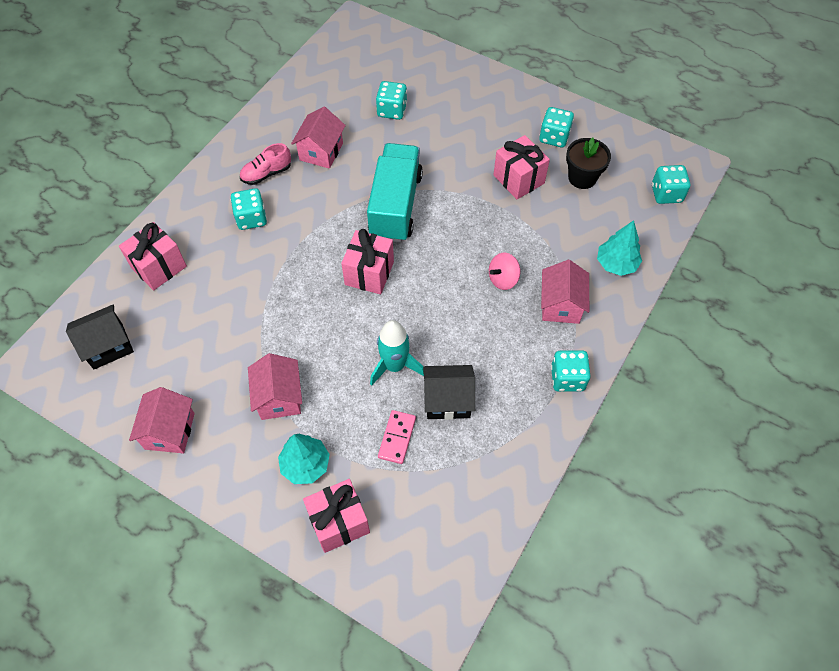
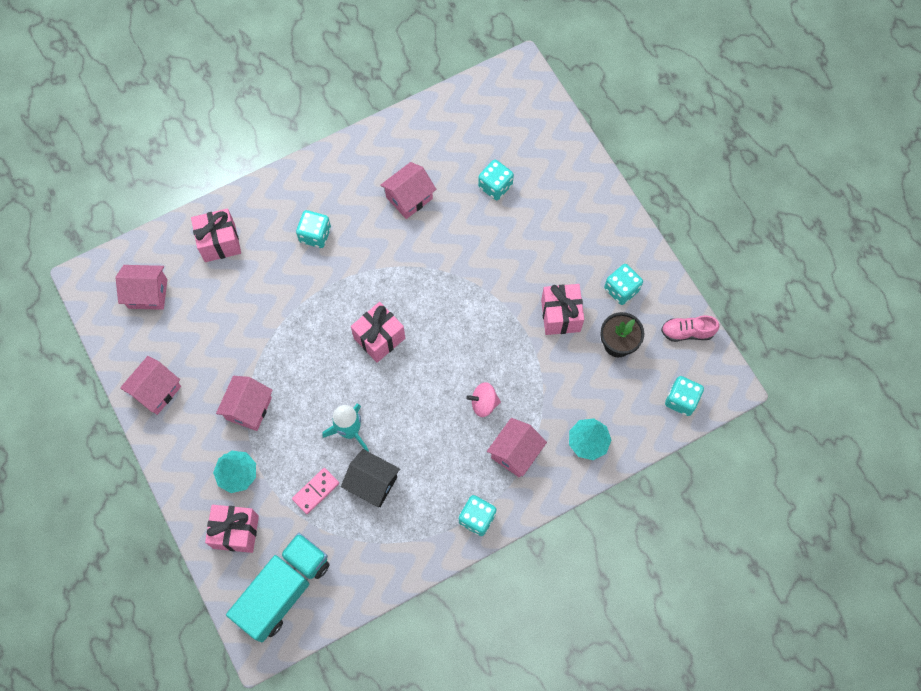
camera: 30 degrees right, 10 degrees up
(108, 346) = (148, 293): black house -> pink house
(266, 174) = (351, 197): pink shoe -> pink shoe (687, 332)
(395, 206) = (439, 286): turquoise truck -> turquoise truck (283, 590)

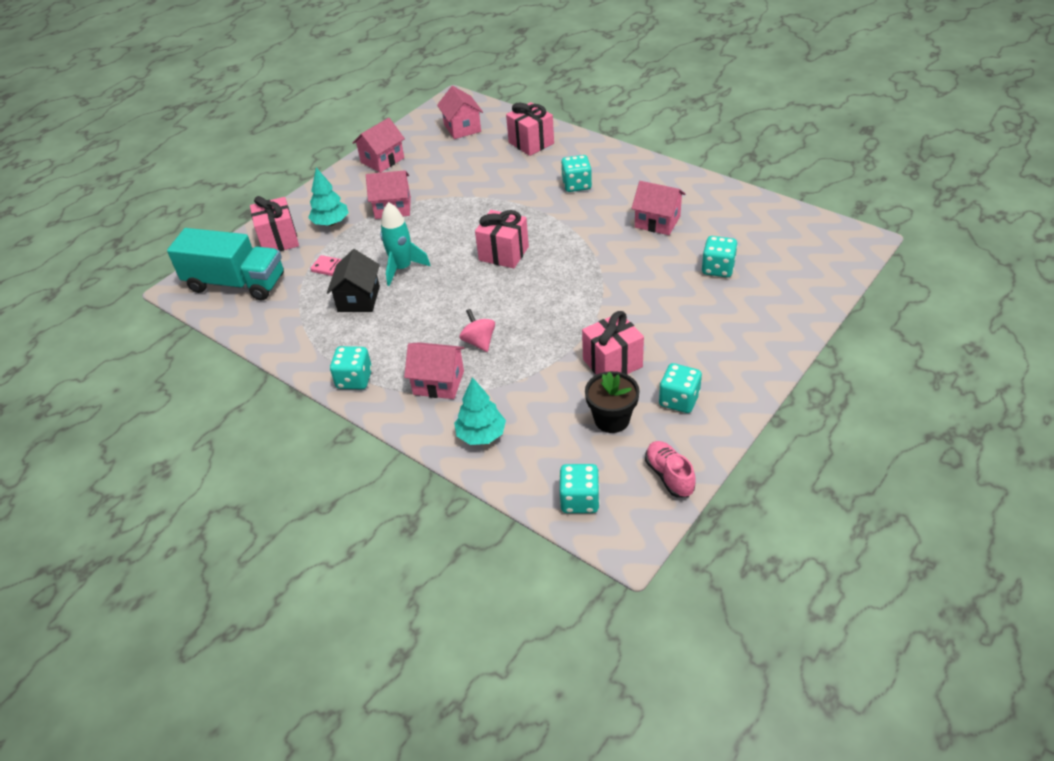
camera: 70 degrees right, 25 degrees down
(156, 391) = (382, 160): pink house -> pink house turned 60 degrees counterclockwise

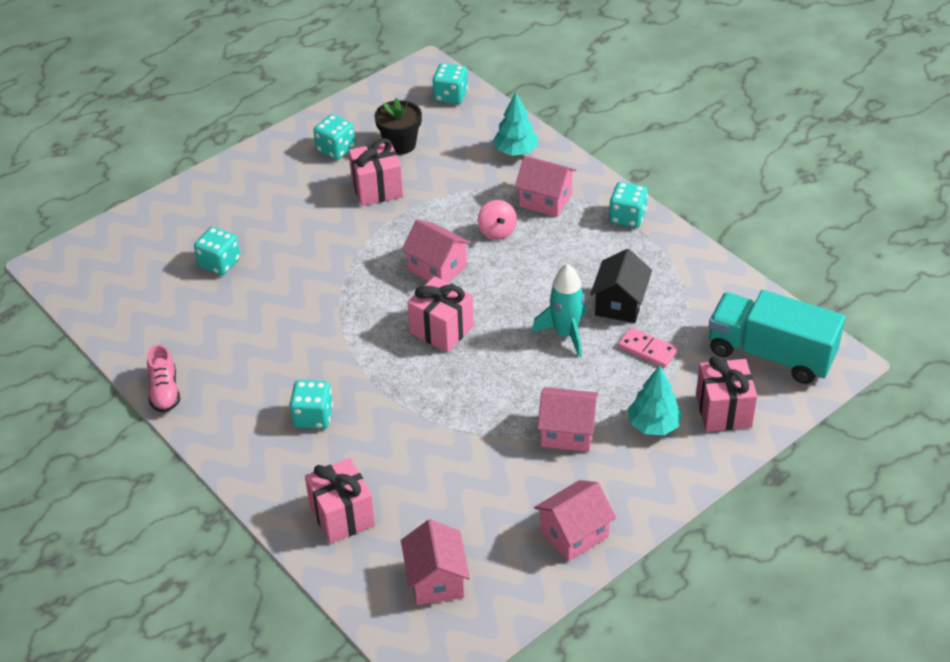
camera: 170 degrees left, 0 degrees up
(657, 222) = (246, 336): pink house -> pink house (437, 268)
(669, 476) = (375, 100): pink shoe -> pink shoe (165, 391)

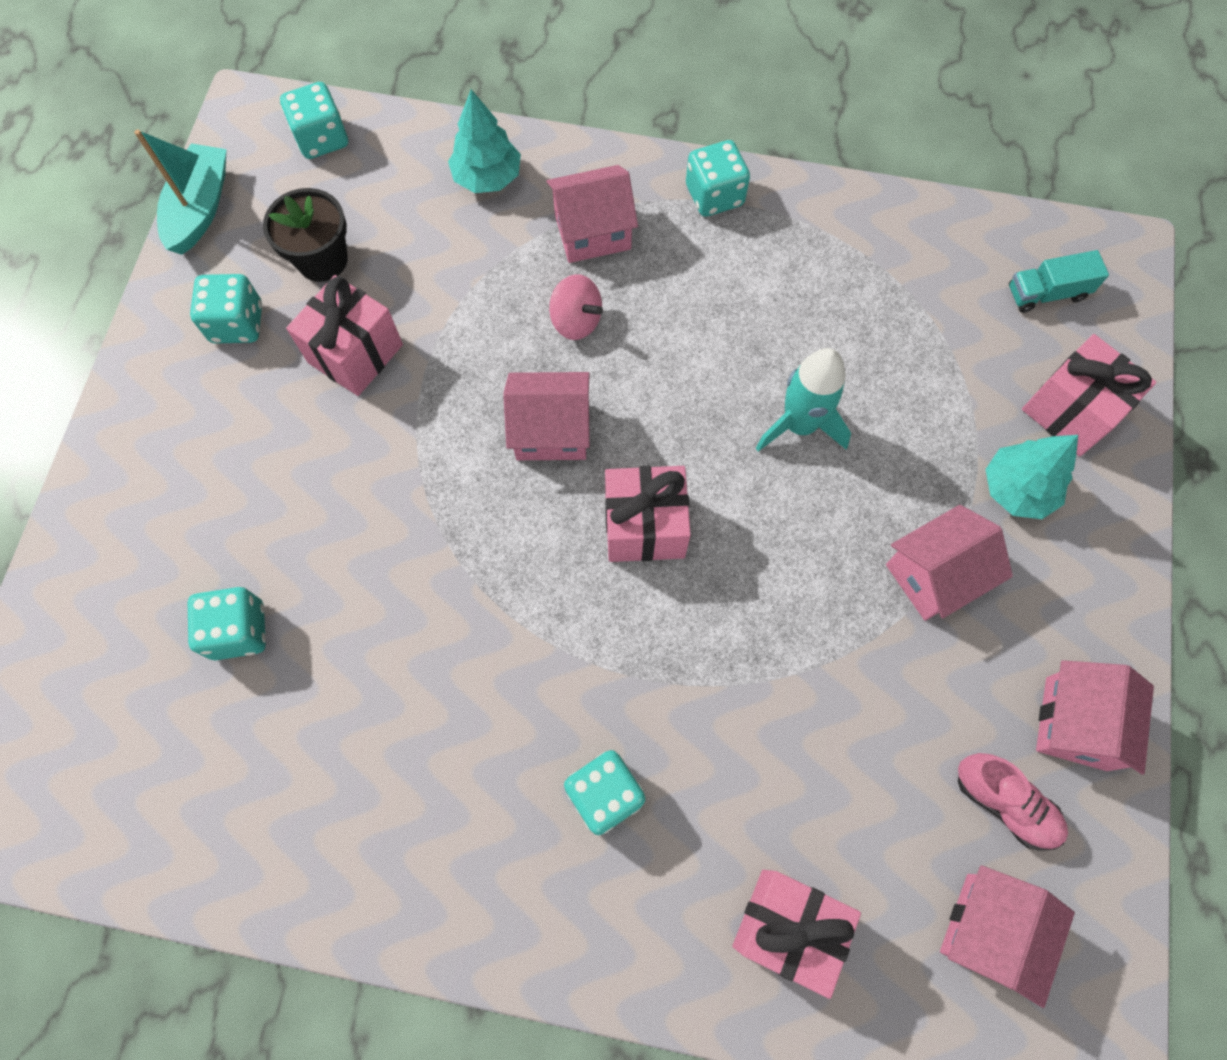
camera: 40 degrees left, 25 degrees up
(165, 391) = (357, 914): pink shoe -> pink shoe (1004, 803)
(365, 96) = (200, 208): none -> turquoise boat
(436, 580) = (989, 930): pink house -> pink house turned 75 degrees clockwise
(620, 304) = (821, 334): black house -> none
(647, 349) = (912, 381): pink domino -> none
(770, 354) = (1046, 293): turquoise truck -> turquoise truck, size x0.46

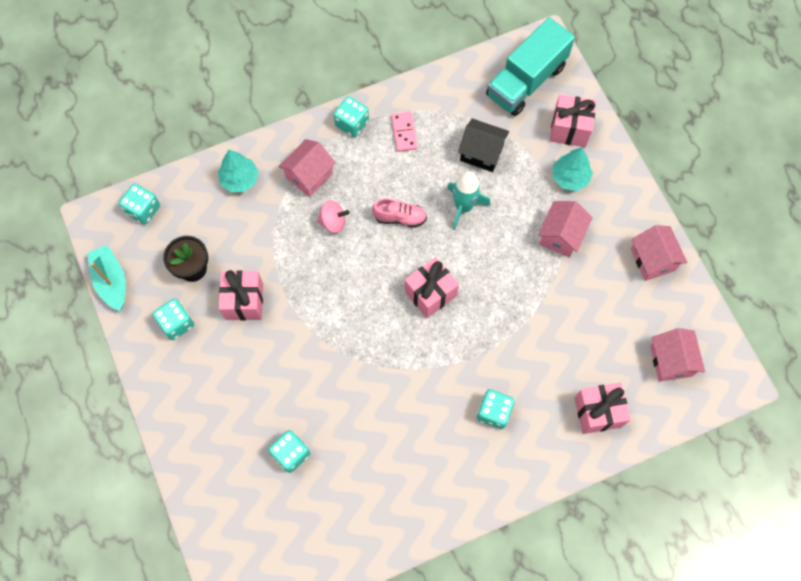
camera: 35 degrees left, 0 degrees up
(551, 431) = (360, 278): pink house -> none
(786, 255) = (404, 132): none -> pink domino
(890, 360) = (481, 153): none -> black house
(1004, 803) = (646, 309): pink shoe -> pink shoe (400, 218)
(1046, 293) = (526, 81): turquoise truck -> turquoise truck, size x2.18

